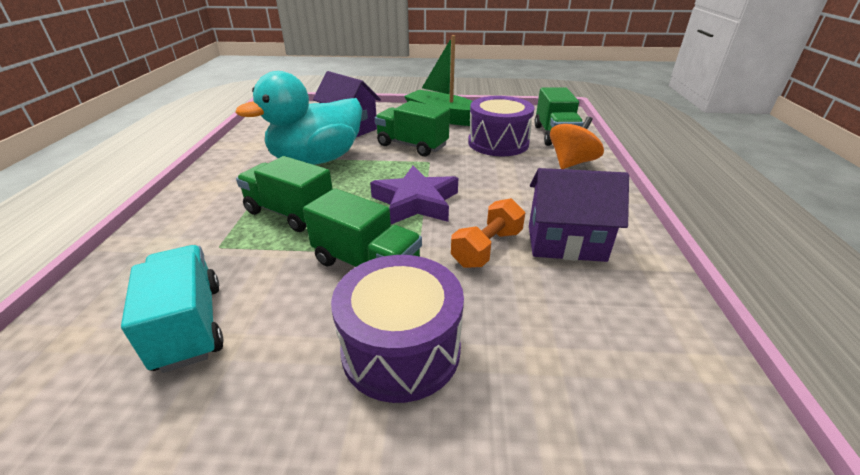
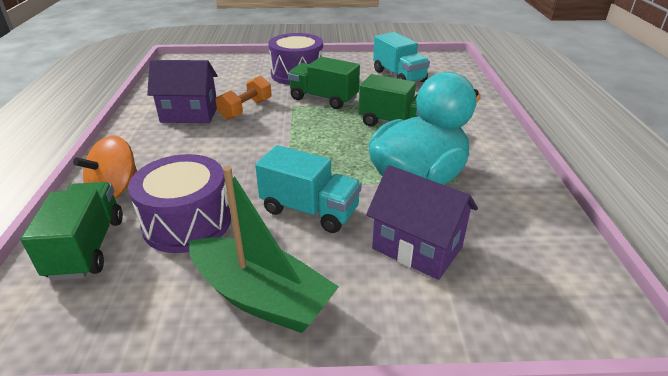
camera: 175 degrees right, 0 degrees up
(412, 146) = (310, 210): green truck -> turquoise truck
(416, 202) = (297, 137): purple star -> none

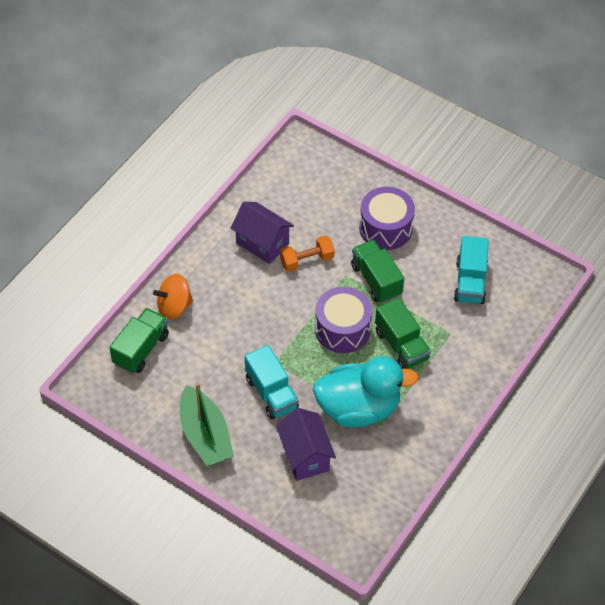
camera: 35 degrees right, 20 degrees up
(187, 223) = (199, 361): purple drum -> purple drum (342, 329)

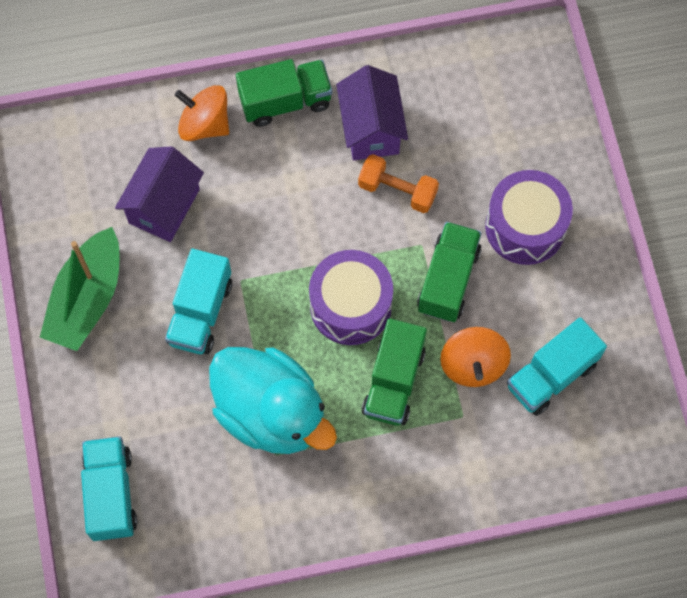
camera: 45 degrees right, 15 degrees up
(141, 349) = (123, 144): green truck -> green truck (285, 101)
(305, 456) = (160, 415): purple house -> purple house (164, 206)
(321, 513) = (111, 494): none -> turquoise truck
(429, 307) = (473, 365): none -> orange spinning top

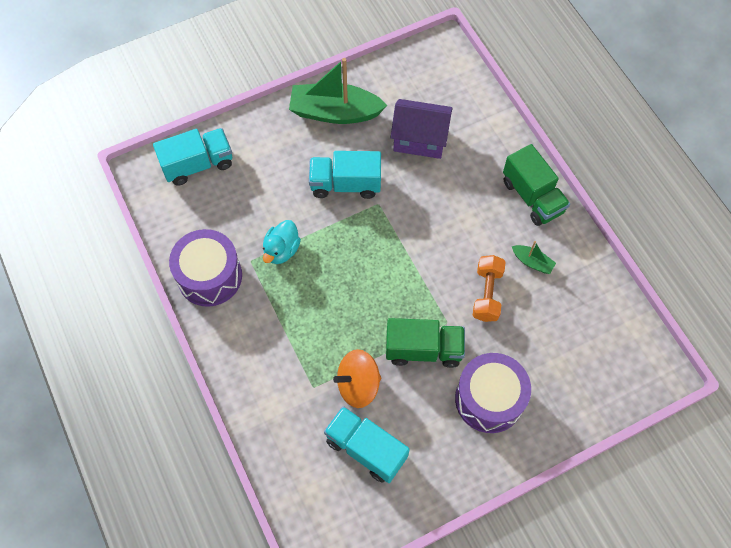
camera: 75 degrees right, 5 degrees down
(204, 124) = (493, 148): orange spinning top -> none
(271, 413) = (281, 250): turquoise duck -> turquoise duck, size x0.47
(350, 306) = (380, 283): purple drum -> purple drum (209, 276)
(371, 129) = (532, 262): purple house -> green boat
(394, 382) = (328, 329): green truck -> none

